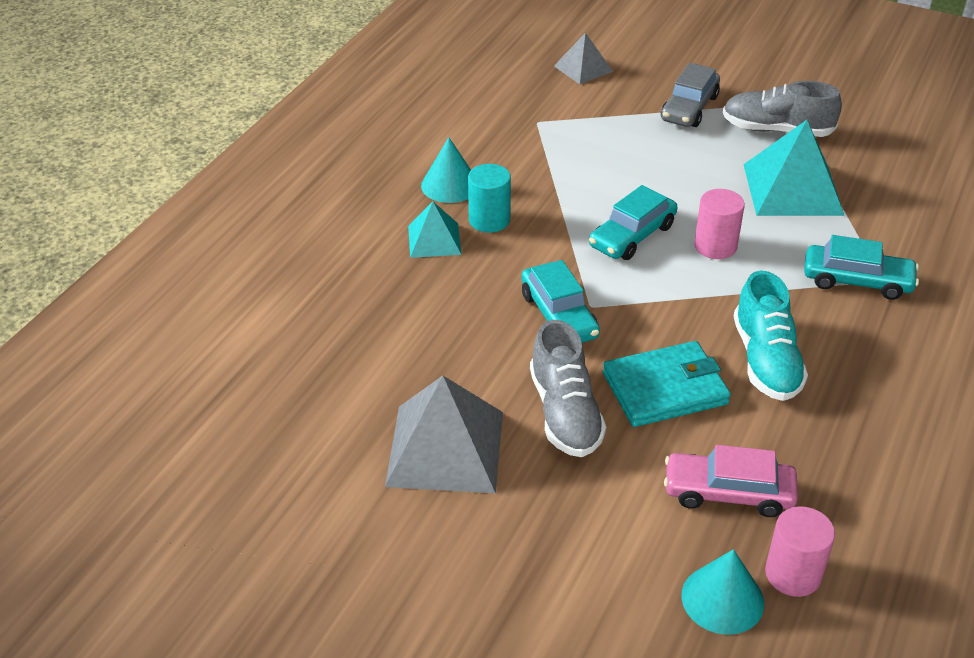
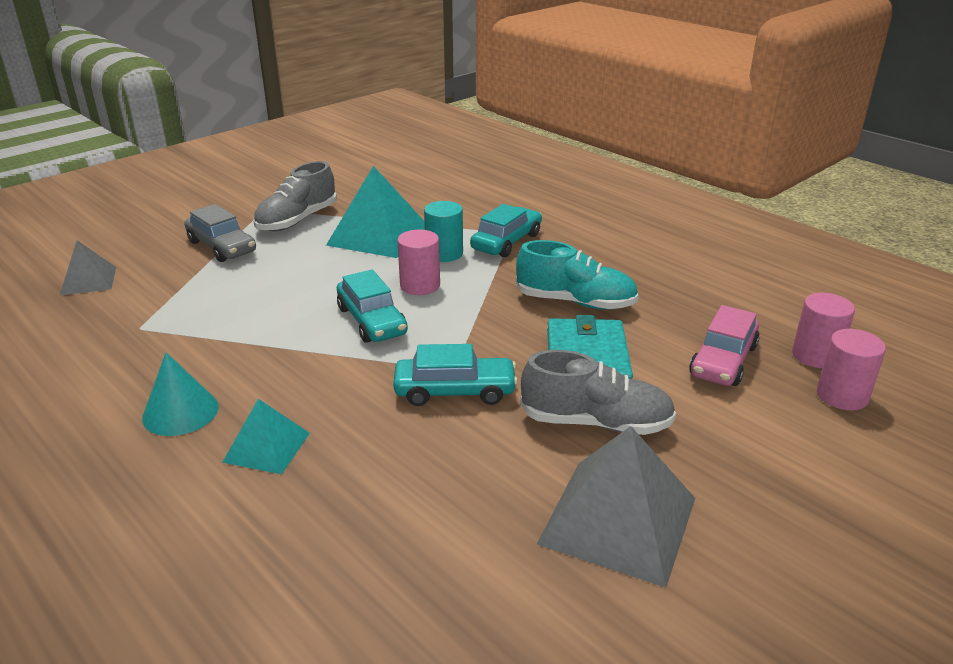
camera: 70 degrees left, 10 degrees down
(489, 220) = (269, 399): turquoise cylinder -> turquoise cylinder (444, 253)
(722, 599) = (842, 396): turquoise cone -> pink cylinder

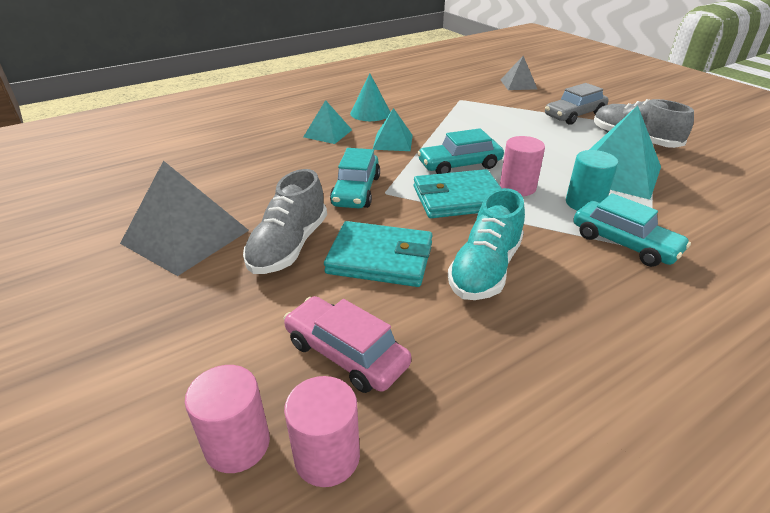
camera: 100 degrees right, 5 degrees up
(302, 377) = (393, 142): none -> turquoise pyramid
(453, 319) = (458, 198): none -> turquoise wallet

